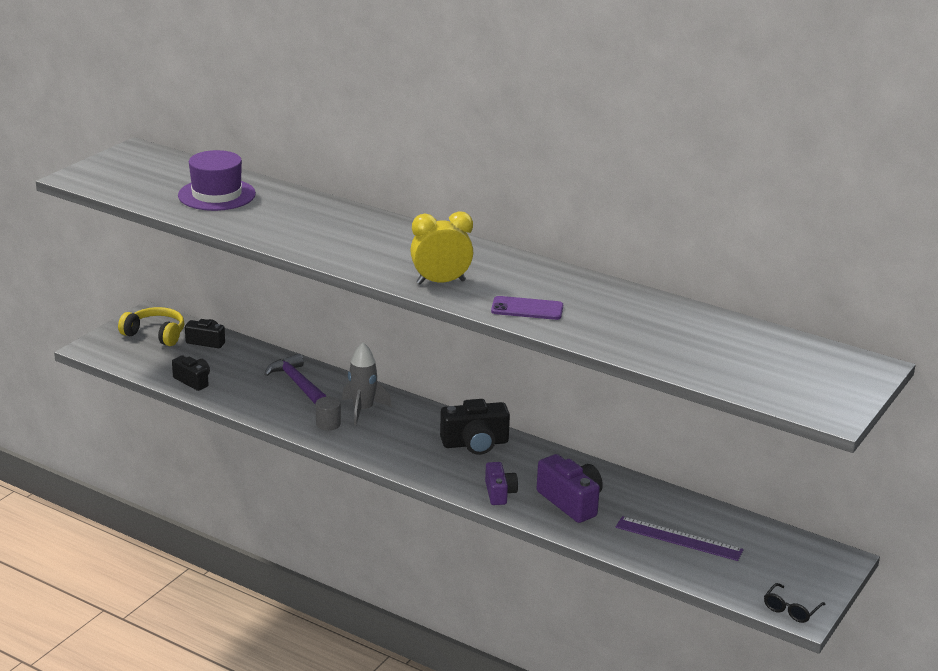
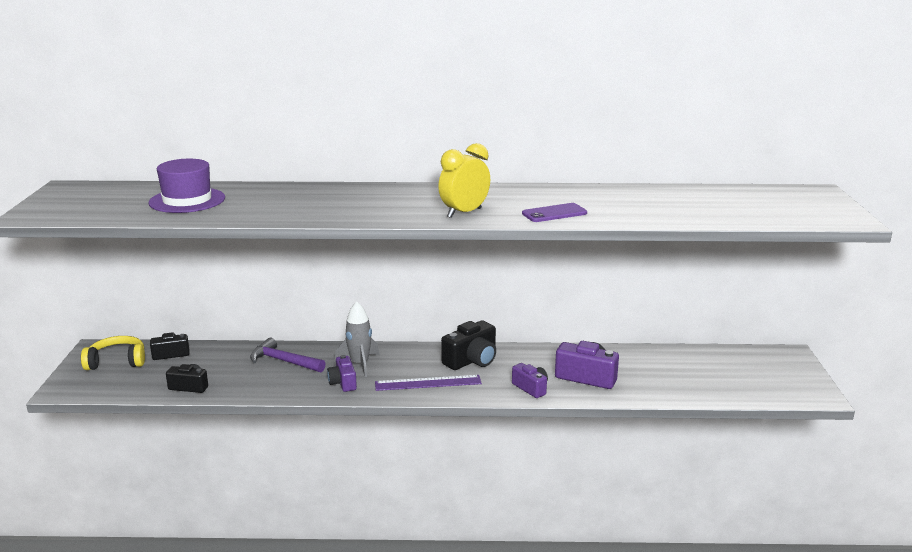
camera: 30 degrees left, 5 degrees down
(328, 424) = (343, 383): grey cylinder -> purple camera
(678, 539) = (685, 376): purple ruler -> purple ruler (428, 383)
(791, 610) = (810, 396): black glasses -> none

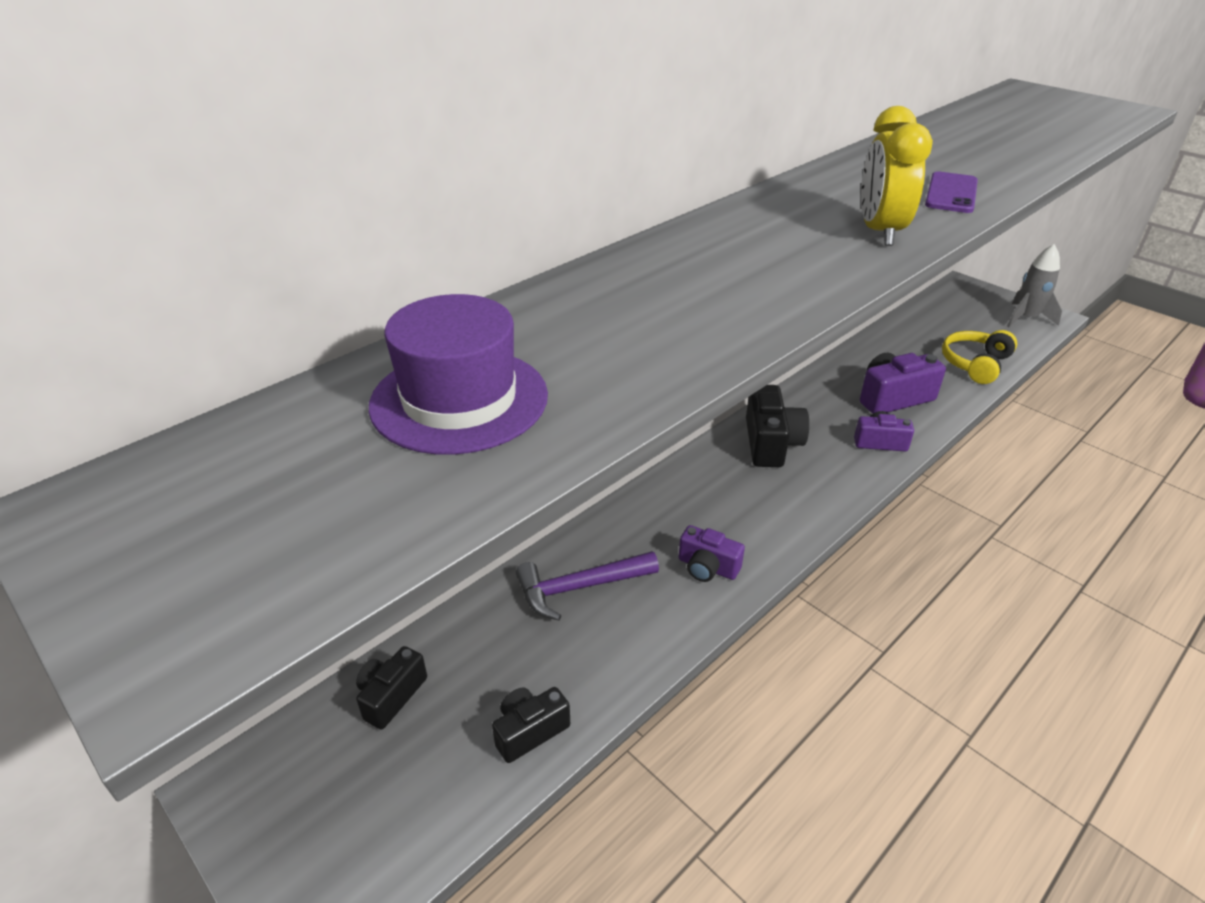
camera: 45 degrees left, 15 degrees up
(117, 362) = (319, 783): yellow headphones -> yellow headphones (975, 364)
(359, 364) = (675, 526): grey rocket -> grey rocket (1026, 318)
(428, 383) = (788, 502): purple ruler -> none

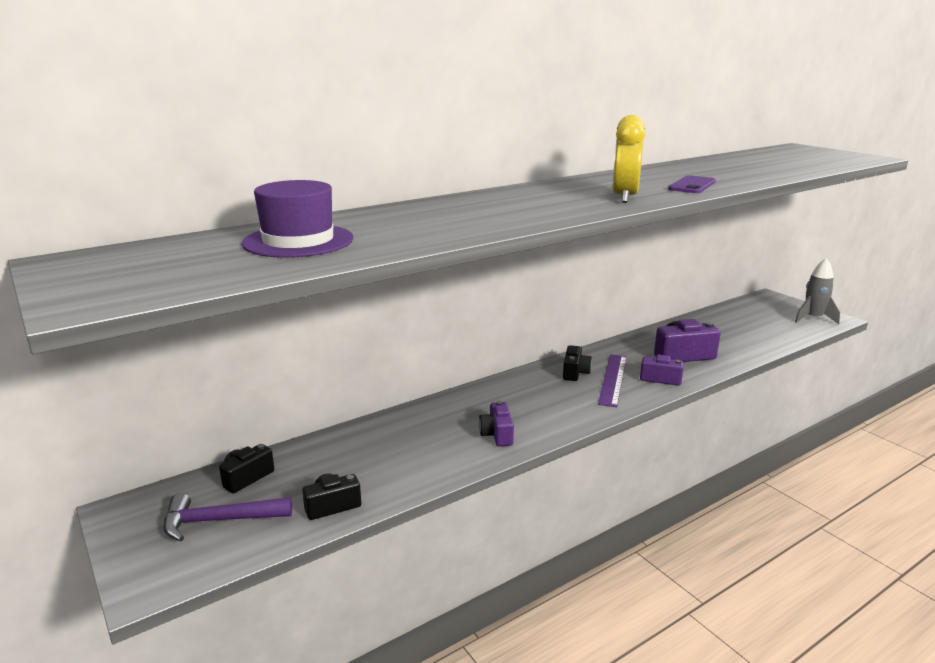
camera: 10 degrees right, 15 degrees down
(579, 588) = (399, 436): purple hammer -> purple hammer (219, 521)
(707, 567) = (497, 434): purple camera -> purple camera turned 45 degrees clockwise
(770, 443) = (575, 372): black camera -> black camera, size x0.63
(822, 449) = (613, 379): none -> purple ruler
(975, 364) = (758, 341): yellow headphones -> none

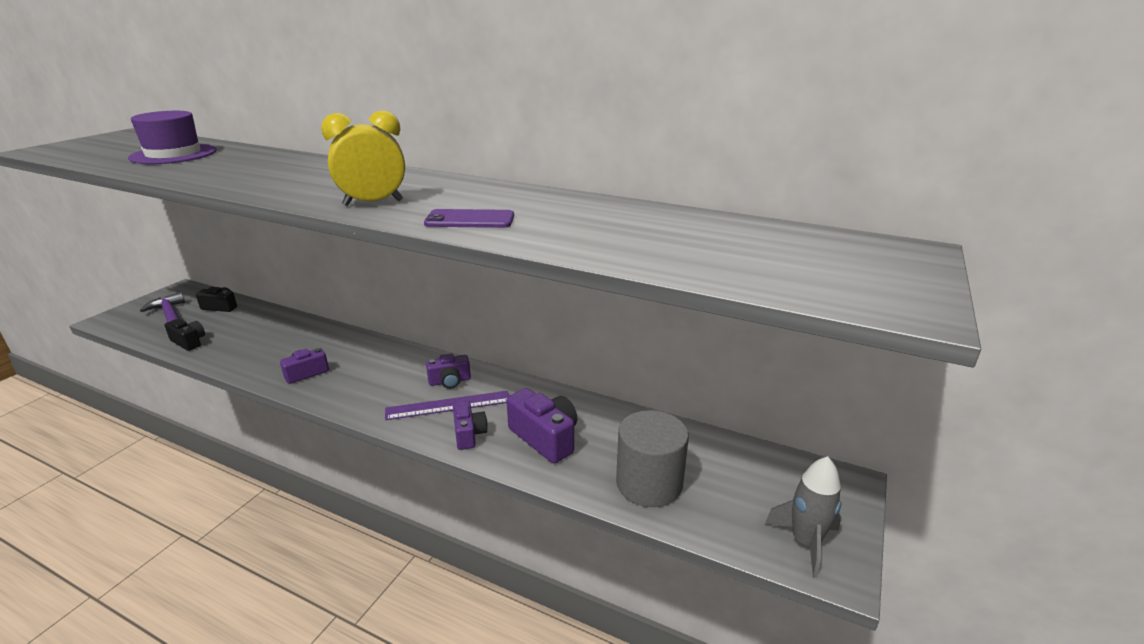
camera: 60 degrees right, 5 degrees up
(575, 372) = (450, 381): black camera -> purple camera
(748, 339) = (649, 483): none -> grey cylinder

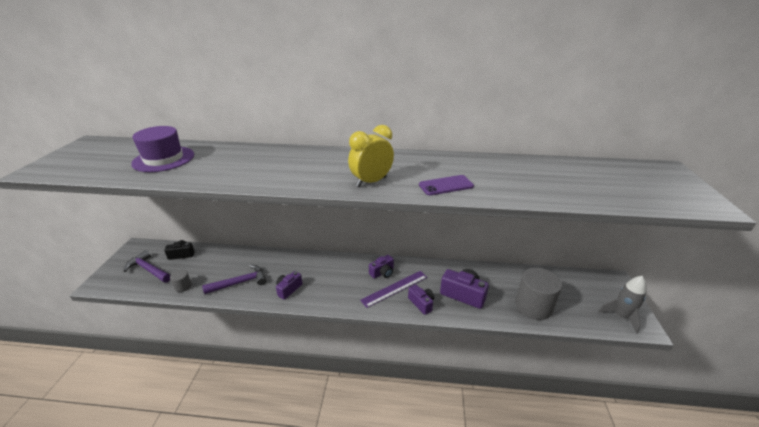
camera: 20 degrees left, 5 degrees up
(189, 342) = (183, 286): black camera -> grey cylinder
(256, 352) = (240, 282): none -> purple hammer

